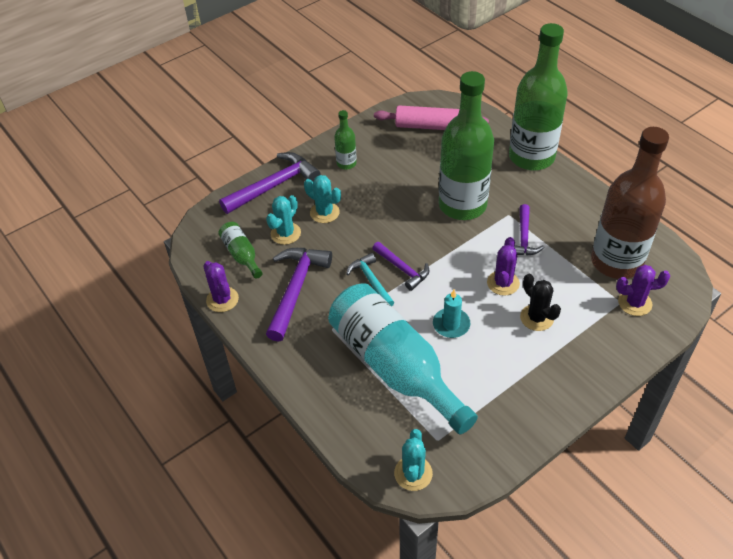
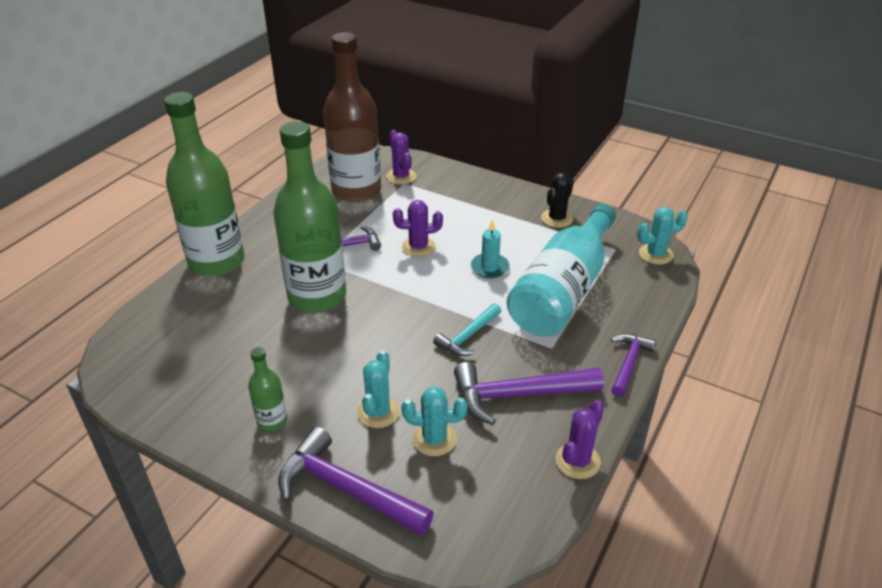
camera: 115 degrees left, 10 degrees down
(241, 255) = (495, 472): green bottle -> none
(402, 269) = (437, 317): purple hammer -> purple hammer (628, 363)
(430, 126) = (170, 357): pink rolling pin -> none
(537, 318) = (449, 221): black cactus -> black cactus (557, 218)

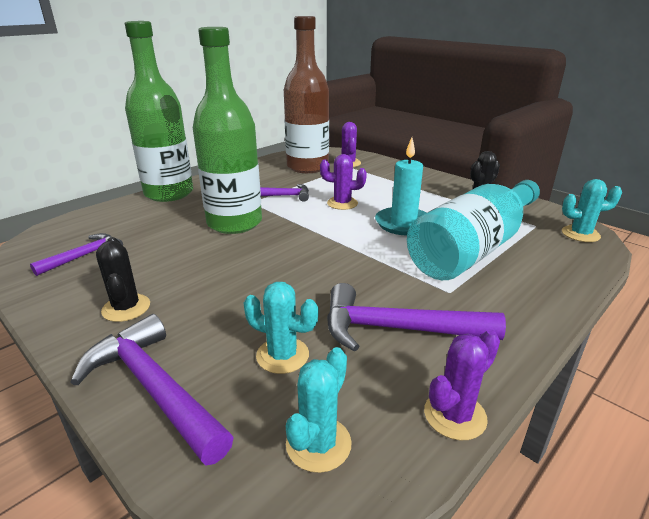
camera: 15 degrees right, 10 degrees down
(272, 421) = (126, 308): green bottle -> black cactus
(378, 412) = (236, 319): turquoise cactus -> turquoise cactus (318, 444)
(468, 336) = (361, 270): turquoise hammer -> none
(489, 267) = (403, 224): turquoise candle -> turquoise candle, size x1.52
(628, 363) = (540, 320): purple hammer -> purple hammer (84, 256)

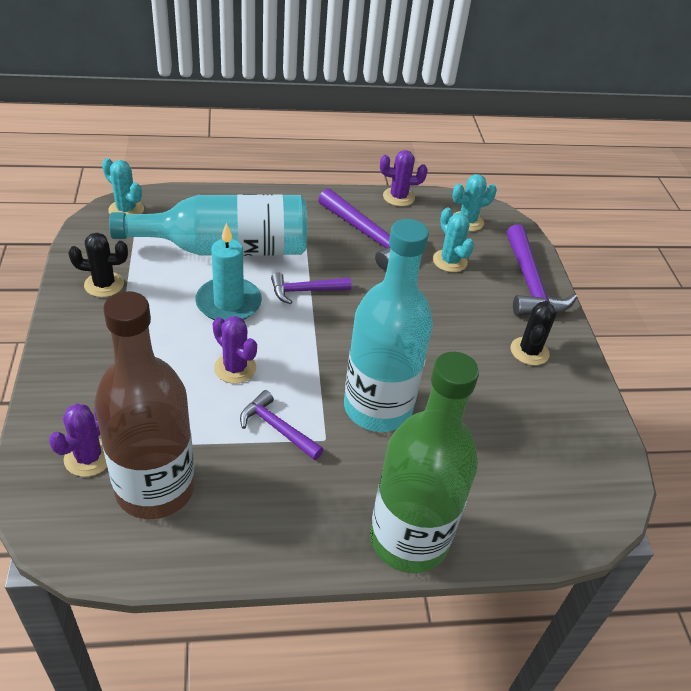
camera: 145 degrees left, 15 degrees up
(84, 256) = (552, 445): purple hammer -> purple hammer (305, 291)
(234, 223) = (377, 408): green bottle -> turquoise bottle

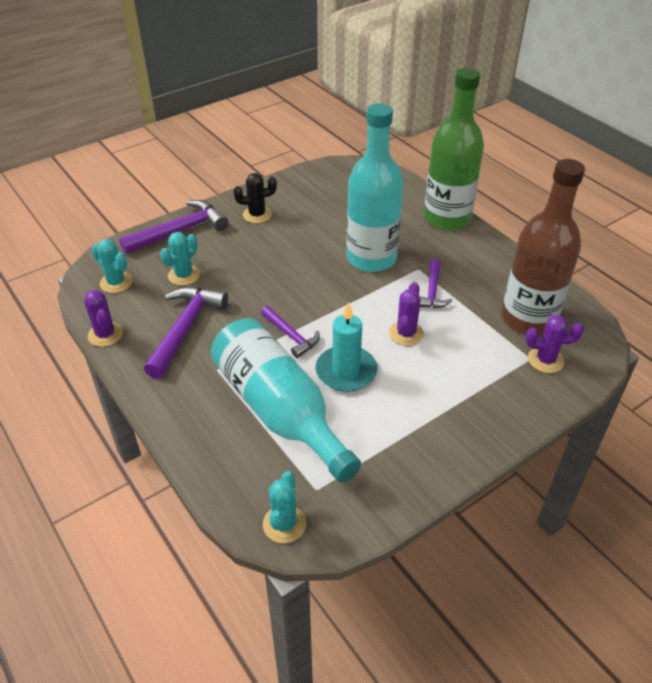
camera: 115 degrees left, 0 degrees up
(104, 284) = (400, 463): black cactus -> none

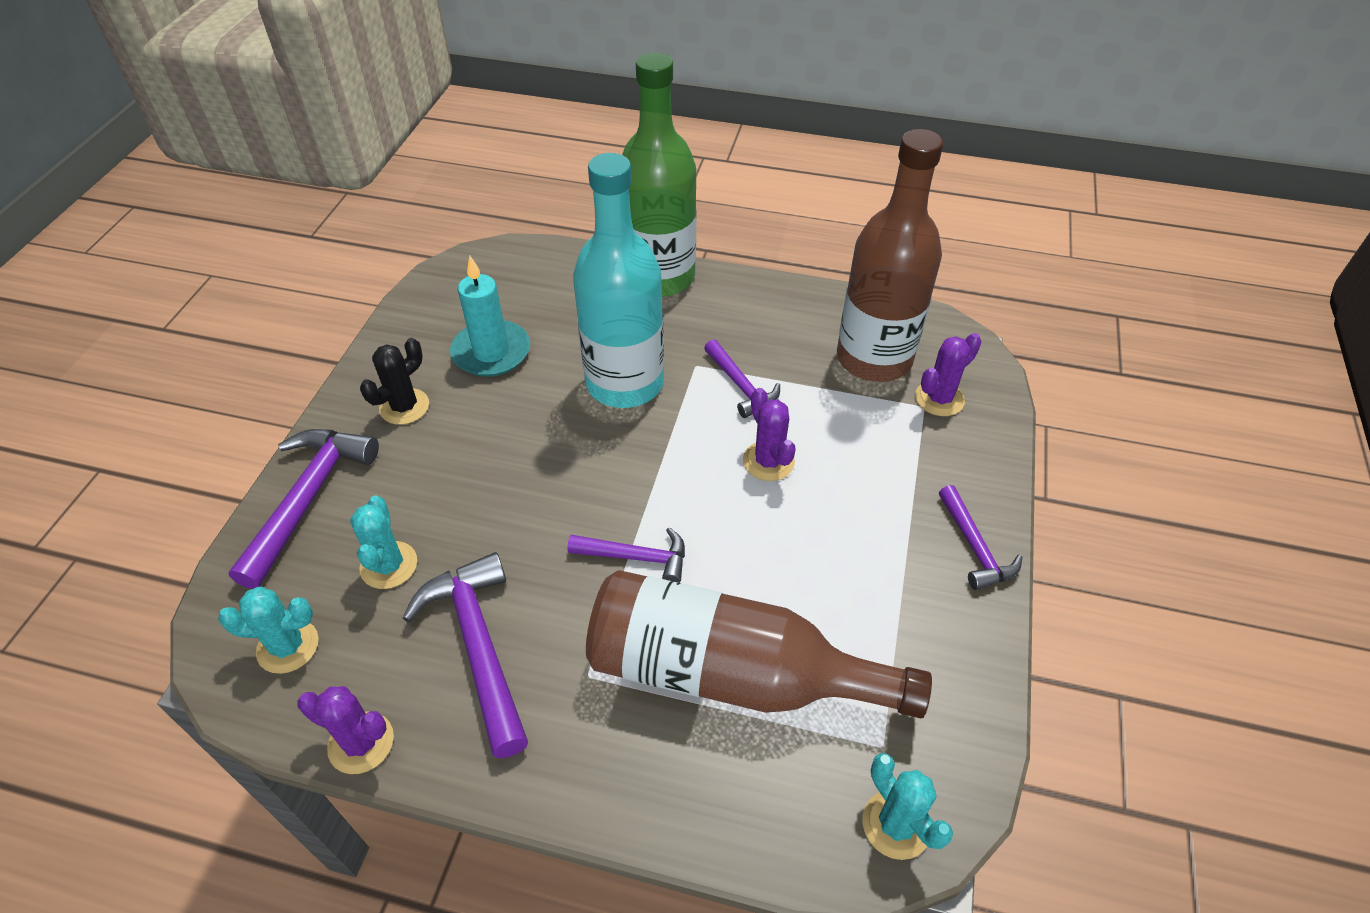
camera: 40 degrees left, 5 degrees up
(279, 410) = (730, 673): turquoise bottle -> brown bottle
(346, 371) = (753, 560): turquoise candle -> turquoise candle (491, 352)
(476, 441) = (975, 547): none -> purple hammer

